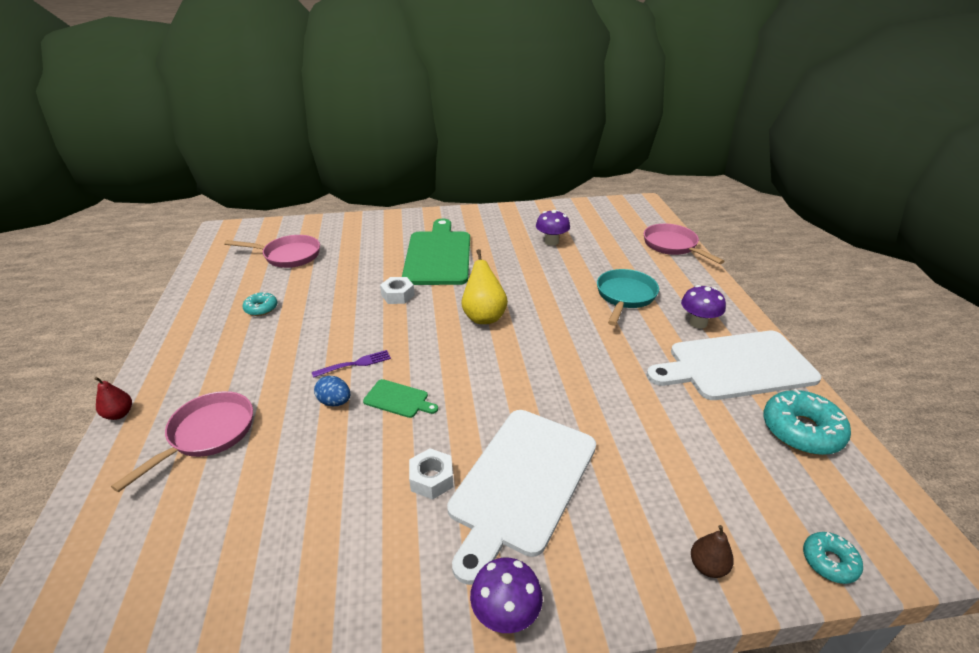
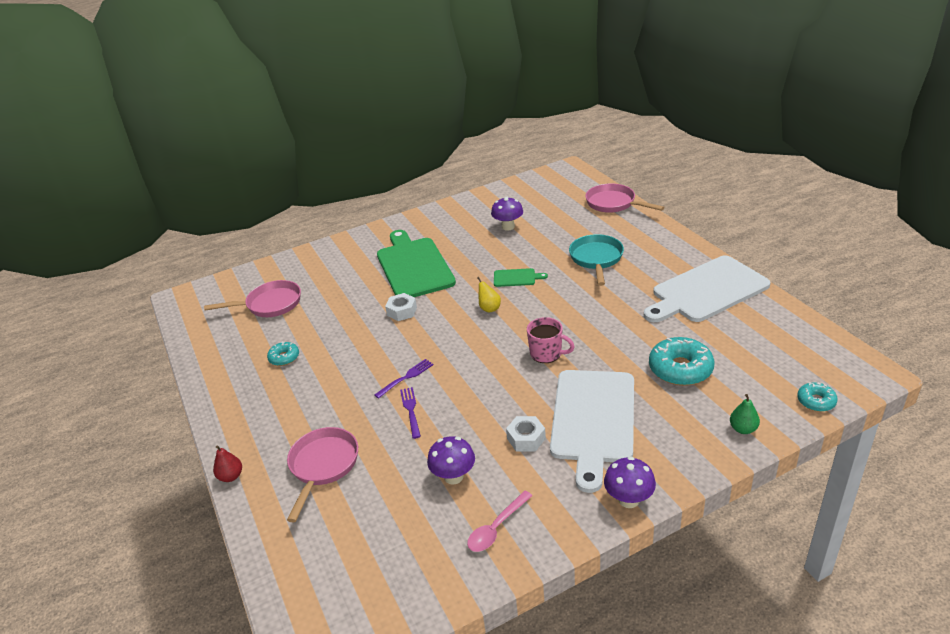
camera: 15 degrees left, 0 degrees up
(325, 587) = (496, 527): none -> pink spoon
(335, 402) = (411, 410): blue egg -> purple fork
(398, 399) = (462, 393): green cutting board -> green cutting board (516, 278)
(484, 316) = (489, 308): yellow pear -> yellow pear, size x0.56
(514, 383) = (546, 353): none -> pink mug
(698, 323) = (664, 265): purple mushroom -> purple mushroom (453, 476)
(707, 566) = (743, 429): brown pear -> green pear
(801, 430) = (770, 324): turquoise donut -> turquoise donut (680, 369)

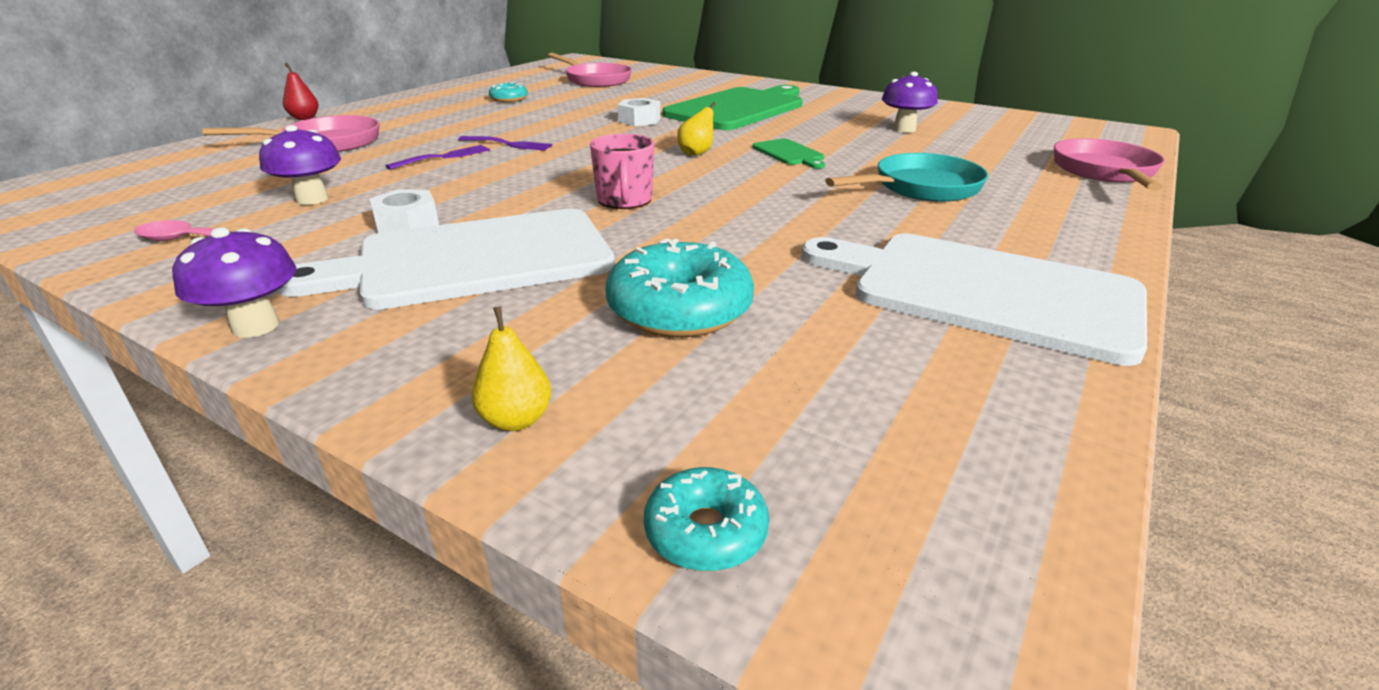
camera: 55 degrees right, 5 degrees down
(743, 429) = (516, 420): green pear -> yellow pear

